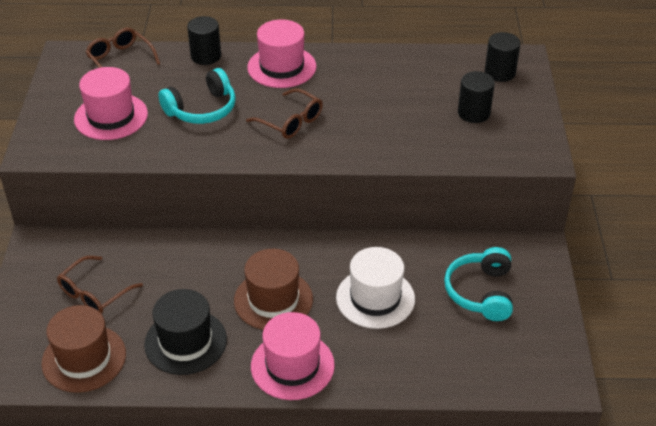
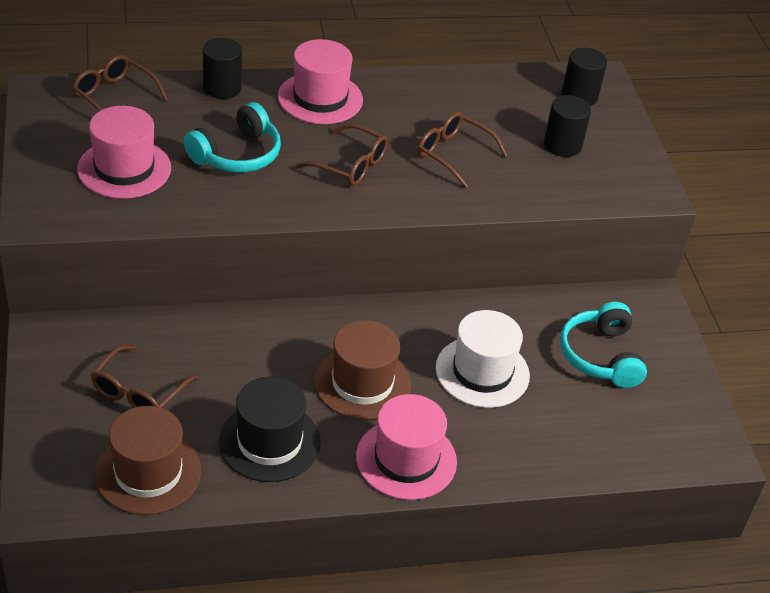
camera: 15 degrees left, 0 degrees up
(378, 116) = (453, 154): none -> brown glasses

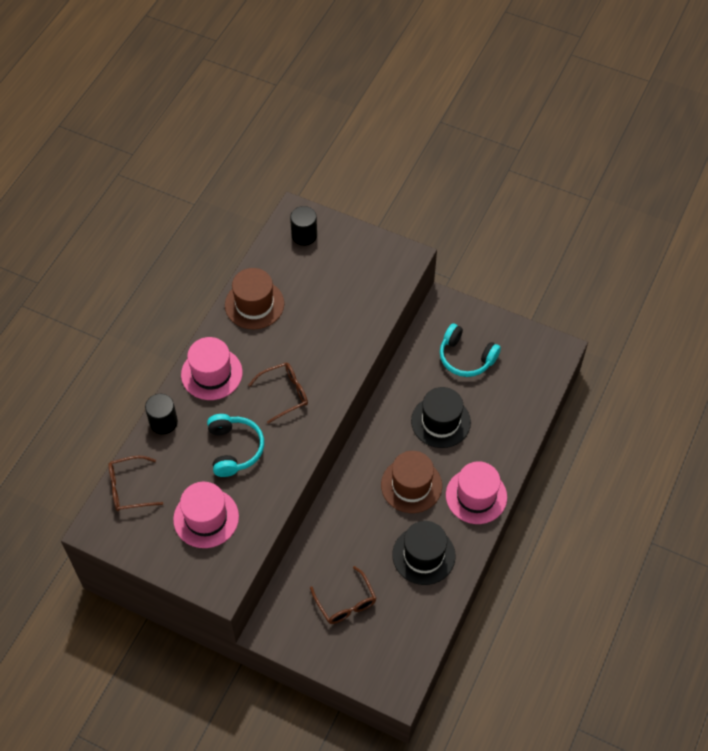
camera: 50 degrees left, 15 degrees up
(148, 472) = (408, 627): brown hat -> brown hat (254, 304)
(453, 154) = (310, 334): brown glasses -> none
(482, 372) = (440, 421): white hat -> black hat
(562, 145) = (340, 274): black cylinder -> none

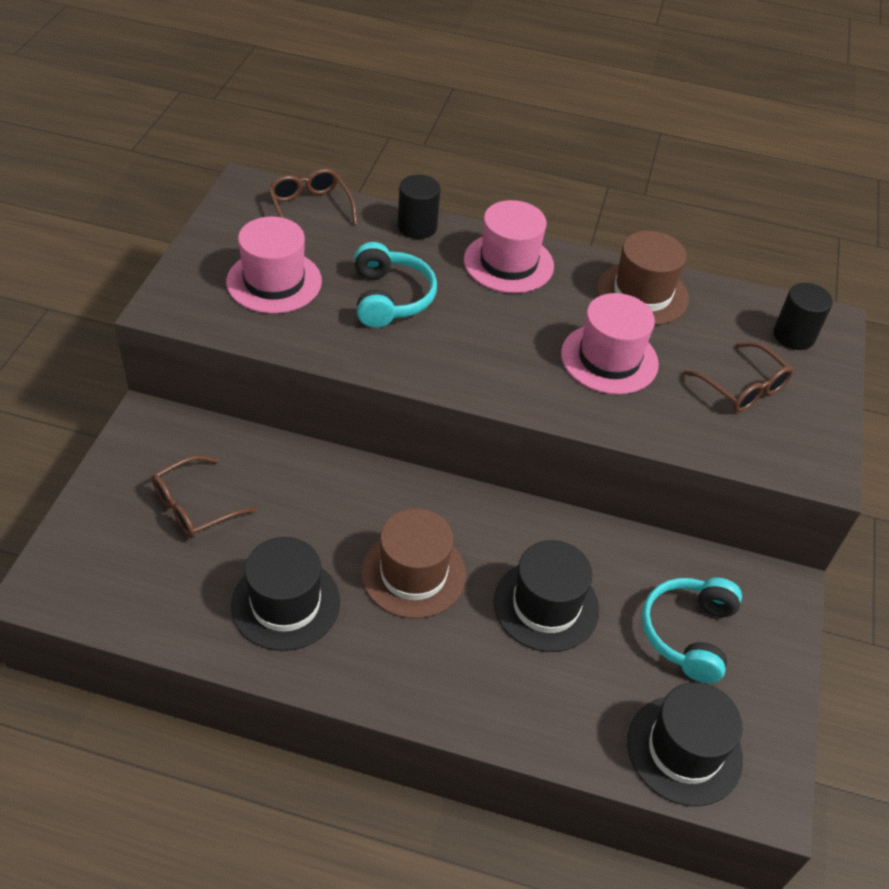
camera: 75 degrees right, 10 degrees down
(234, 449) = (390, 298): turquoise headphones -> turquoise headphones turned 75 degrees counterclockwise
(285, 394) = (498, 341): brown glasses -> brown glasses (743, 387)
(476, 496) = (411, 674): pink hat -> pink hat (609, 359)
(531, 378) = (684, 750): none -> black hat

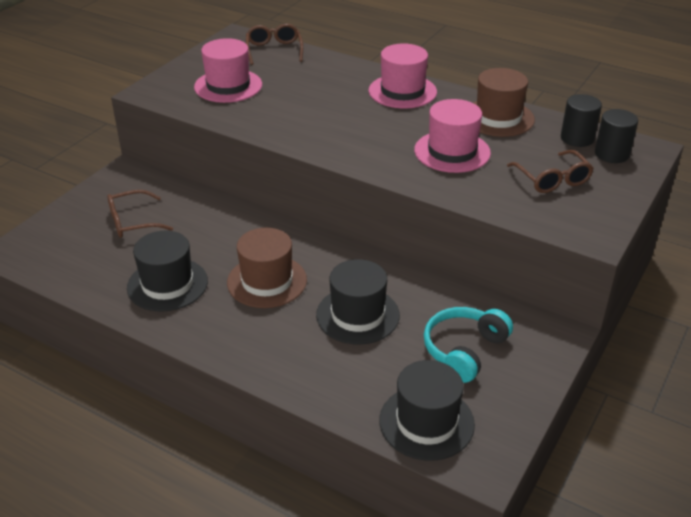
camera: 20 degrees right, 10 degrees down
(390, 298) = (305, 102): turquoise headphones -> none
(417, 227) = (345, 66): black cylinder -> black cylinder (577, 138)

